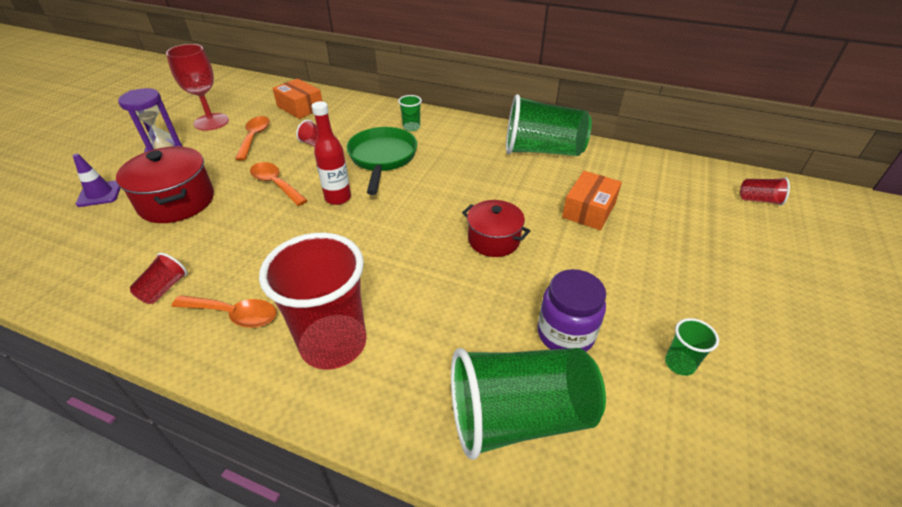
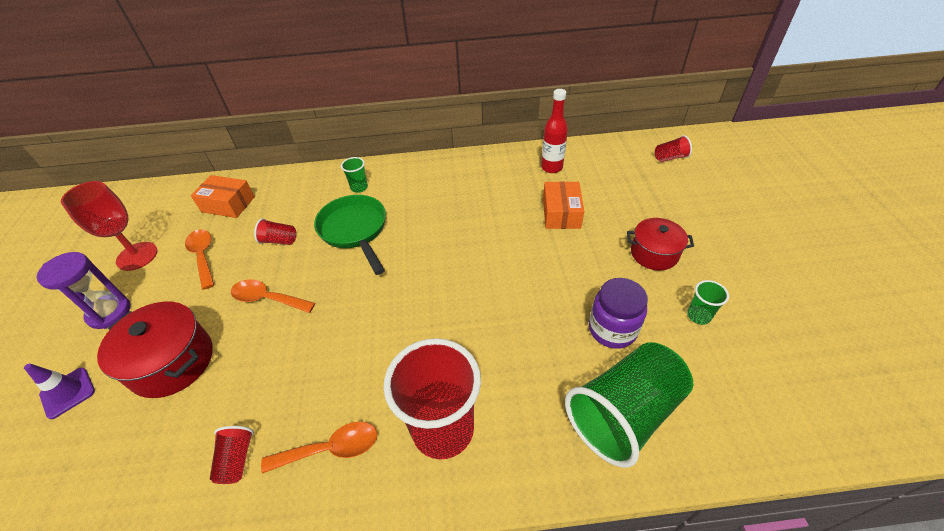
camera: 25 degrees left, 5 degrees up
(338, 198) = (342, 288): red bottle -> red bottle (551, 168)
(494, 240) = (507, 272): red pot -> red pot (654, 253)
(542, 151) = (490, 171): green cup -> none

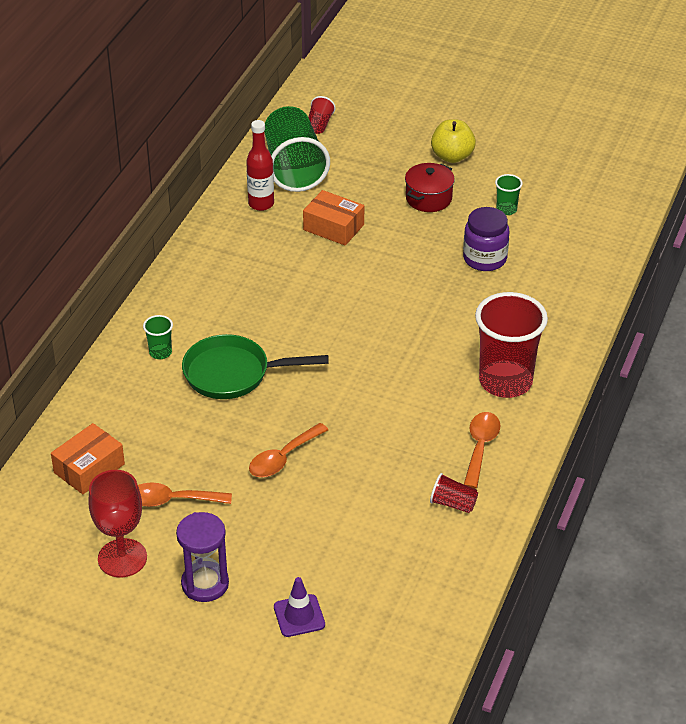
camera: 65 degrees left, 5 degrees down
(172, 362) = (316, 537): red pot -> none
(279, 240) = (198, 435): red cup -> none
(624, 413) = (556, 287): green cup -> green cup (293, 167)
(726, 245) = (452, 156): none -> yellow apple

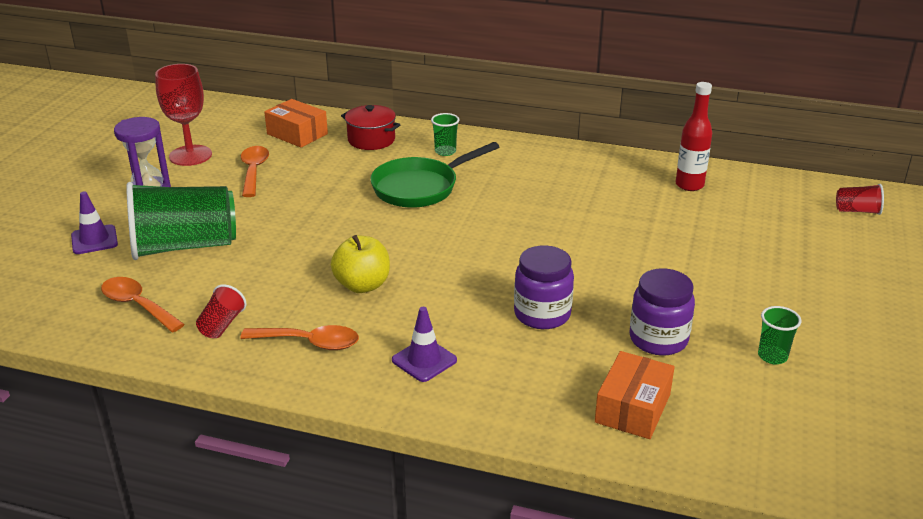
camera: 85 degrees right, 10 degrees down
(233, 374) = (420, 187): green pan -> green pan turned 120 degrees counterclockwise
(283, 458) = (302, 220): orange spoon -> orange spoon (137, 305)
(293, 167) = (764, 200): green cup -> green cup (184, 246)
(333, 227) = (670, 229): orange box -> orange box (633, 408)
(429, 198) = (760, 292): red pot -> red pot (371, 140)
(450, 314) = (542, 314): none -> purple jar
(452, 156) = (862, 308): yellow apple -> yellow apple (362, 285)
(505, 382) = (424, 360): red cup -> purple traffic cone

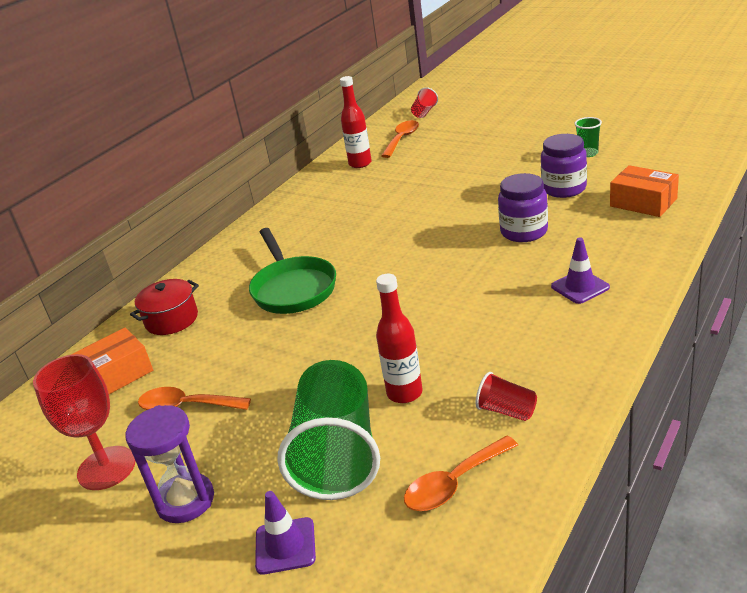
camera: 70 degrees left, 0 degrees up
(255, 268) = (404, 393): none -> red bottle
(310, 343) = (546, 350): orange spoon -> orange spoon (402, 139)
(362, 285) = (457, 321): yellow apple -> none
(445, 151) = (230, 273): green cup -> none

